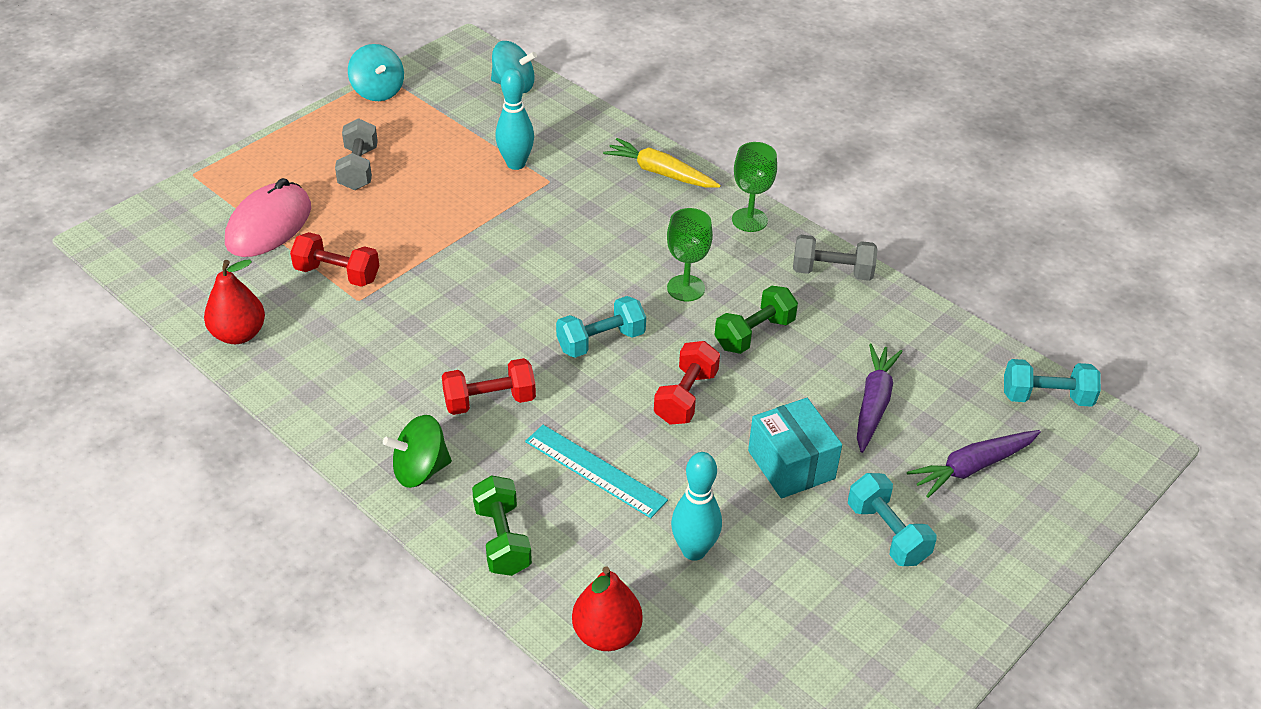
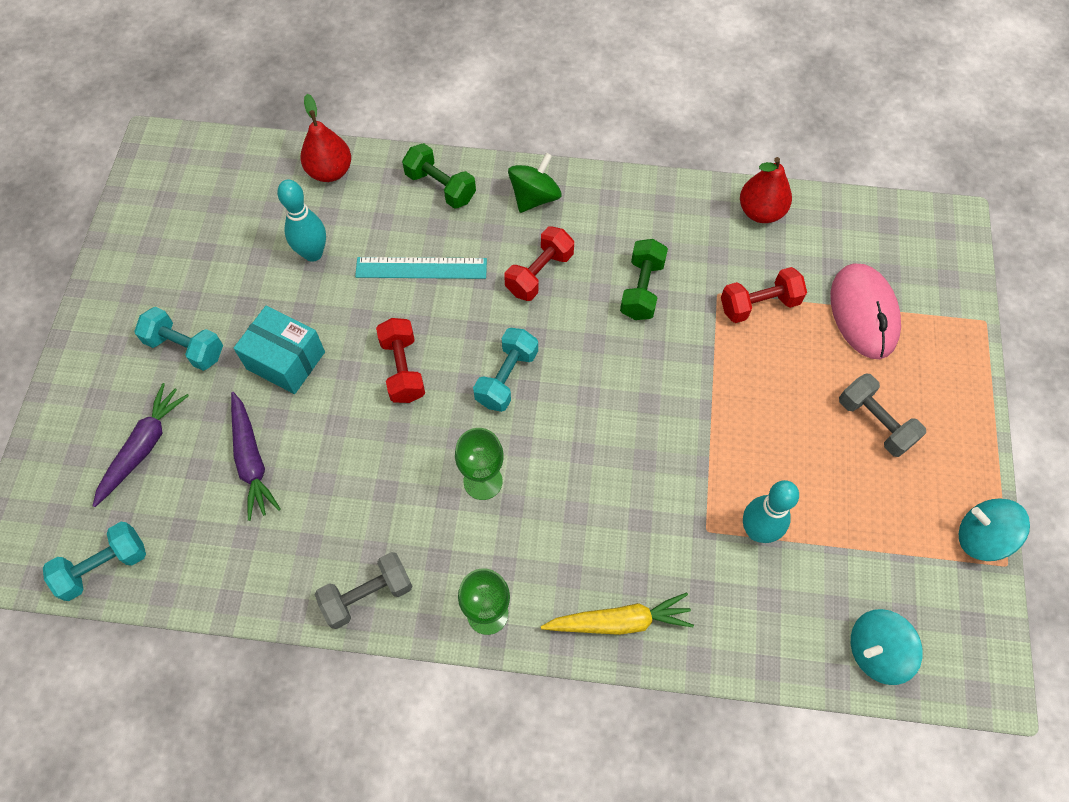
camera: 145 degrees right, 20 degrees up
(754, 334) = (391, 469): green dumbbell -> green dumbbell (642, 289)

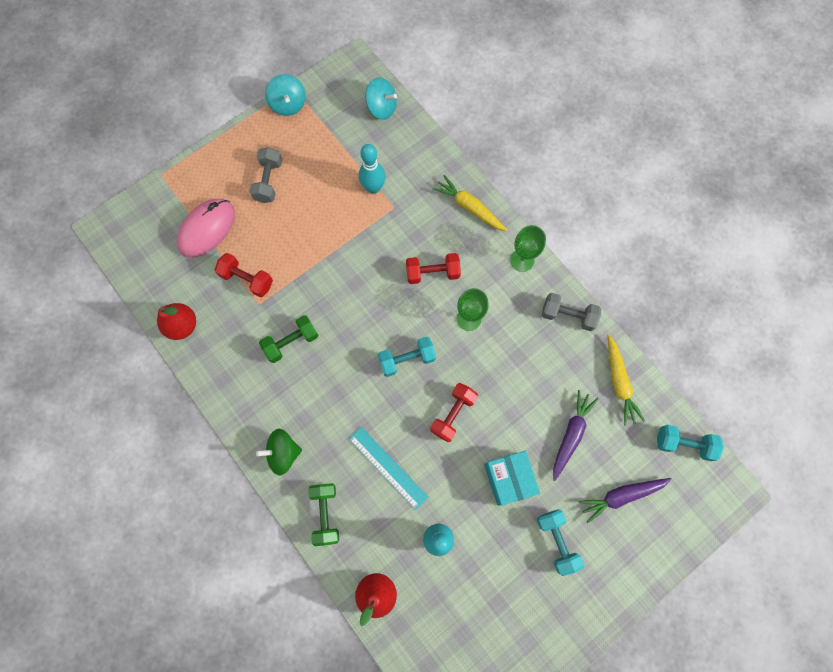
camera: 135 degrees left, 10 degrees up
(238, 569) = (619, 382): none -> yellow carrot
(539, 273) = (331, 402): red dumbbell -> red dumbbell (432, 273)

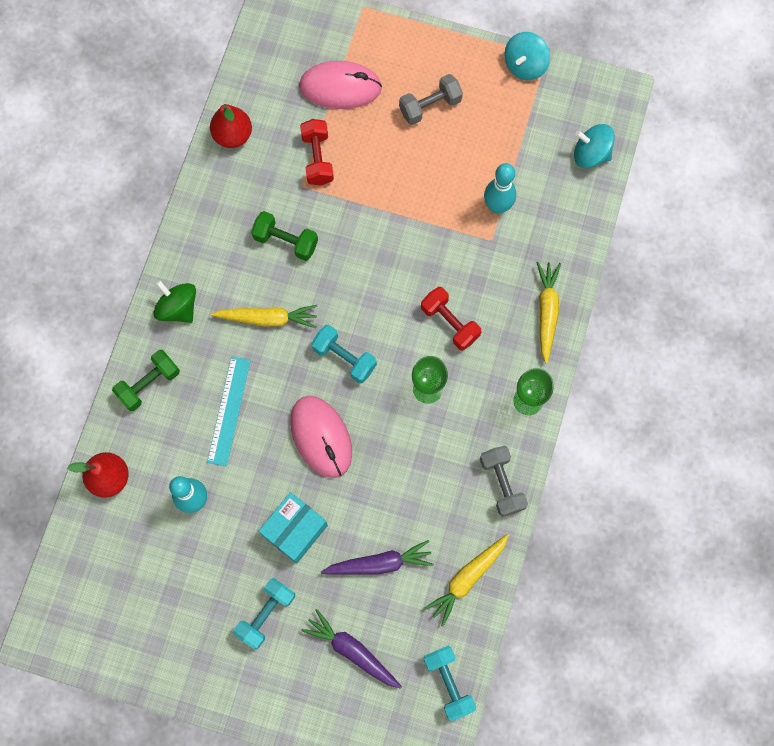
camera: 55 degrees right, 0 degrees up
(339, 393) = (267, 318): none -> yellow carrot
(381, 108) = (590, 154): turquoise spinning top -> turquoise spinning top turned 120 degrees clockwise
(453, 414) = (321, 437): red dumbbell -> pink mouse

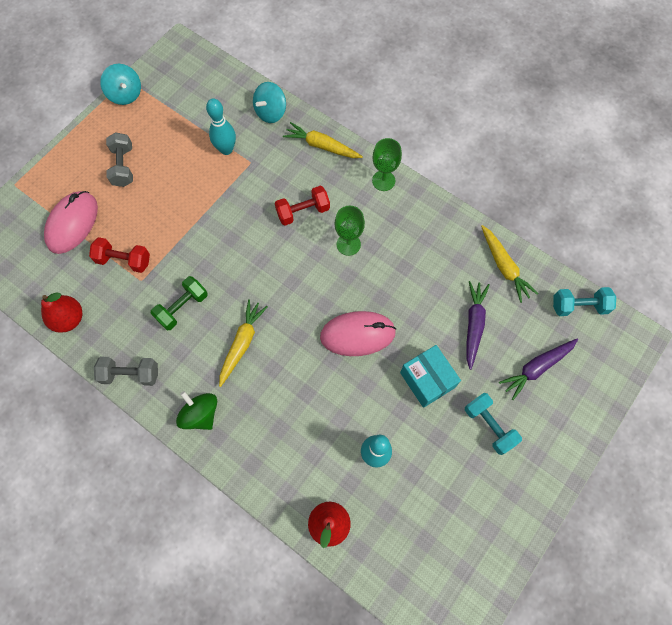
camera: 70 degrees left, 5 degrees down
(149, 384) = (258, 461): green dumbbell -> none
(178, 308) = (200, 414): green spinning top -> green spinning top turned 75 degrees clockwise
(229, 411) = (308, 400): turquoise ruler -> none
(344, 358) = (299, 295): turquoise dumbbell -> none
(501, 483) = (439, 219): grey dumbbell -> grey dumbbell (131, 374)
(590, 154) = (216, 78): turquoise spinning top -> turquoise spinning top (271, 112)

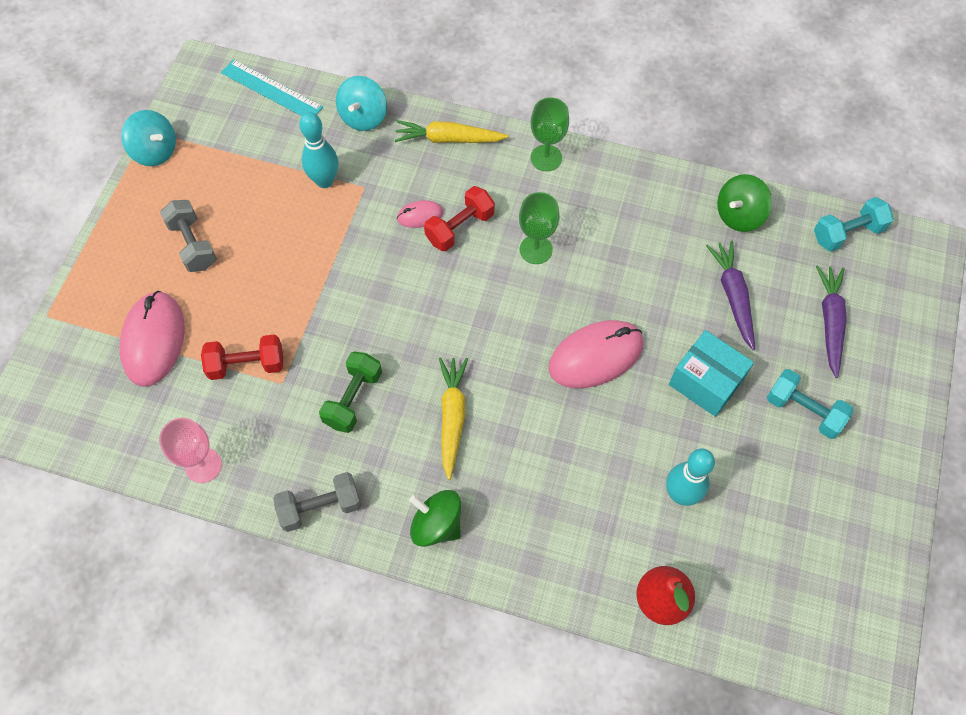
camera: 20 degrees left, 5 degrees down
(69, 319) = (203, 465): red pear -> pink goblet
(217, 75) = (271, 90): none -> turquoise ruler
(279, 194) = (420, 216): none -> pink mouse
(504, 266) = (739, 215): yellow carrot -> green spinning top
(537, 368) = (830, 322): purple carrot -> purple carrot turned 150 degrees clockwise

